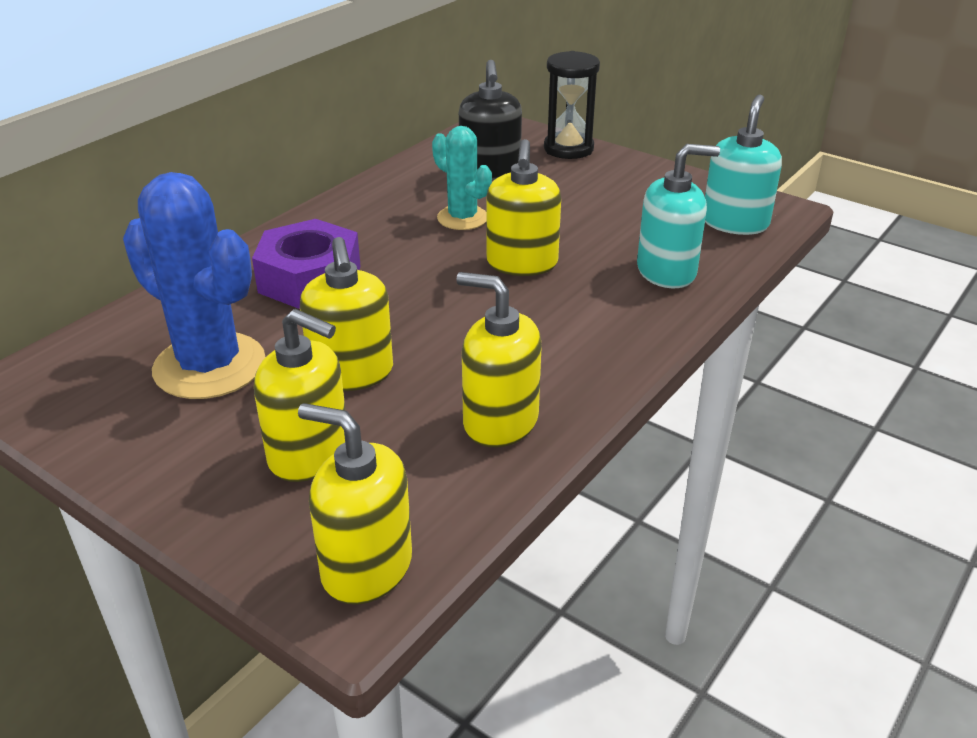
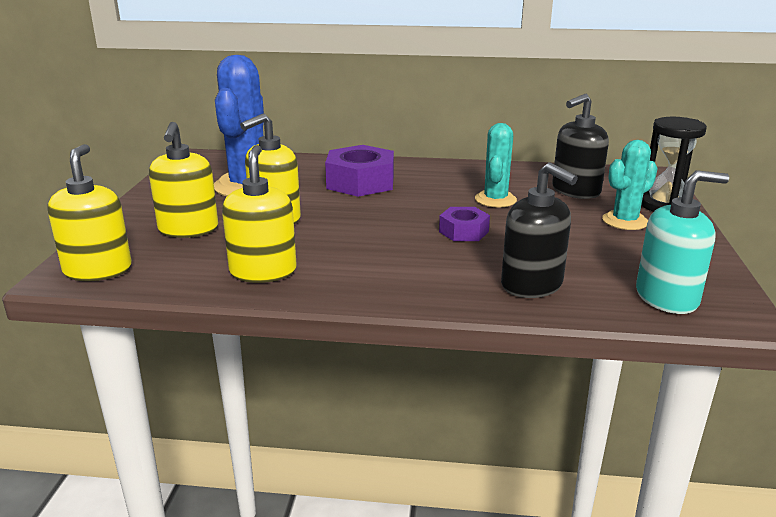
camera: 60 degrees right, 10 degrees down
(522, 263) = (463, 232): yellow soap dispenser -> purple nut
(582, 178) = (625, 221): none -> turquoise cactus
(666, 271) = (532, 285): turquoise soap dispenser -> black soap dispenser

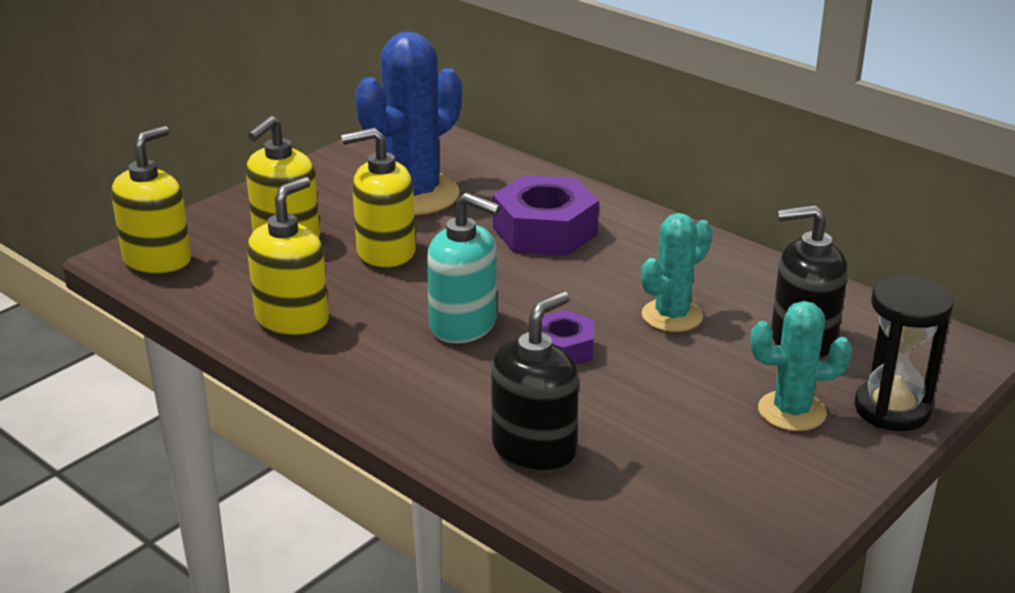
camera: 35 degrees right, 5 degrees up
(532, 285) = (534, 449): black soap dispenser -> black soap dispenser turned 135 degrees counterclockwise
(667, 298) = (662, 532): turquoise soap dispenser -> turquoise soap dispenser (463, 325)

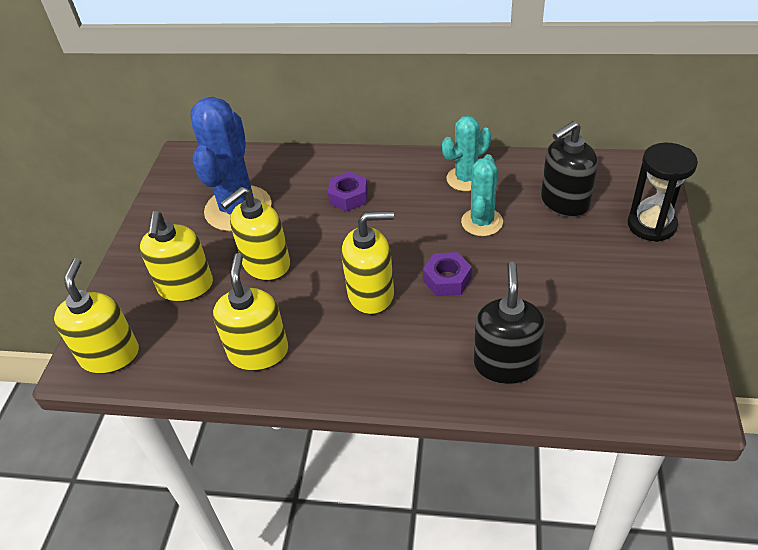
camera: 30 degrees left, 15 degrees up
(463, 325) = (371, 294): turquoise soap dispenser -> yellow soap dispenser
(545, 231) = (348, 197): purple nut -> purple nut, size x0.57
(791, 411) = (607, 255): turquoise cactus -> turquoise cactus (466, 179)

